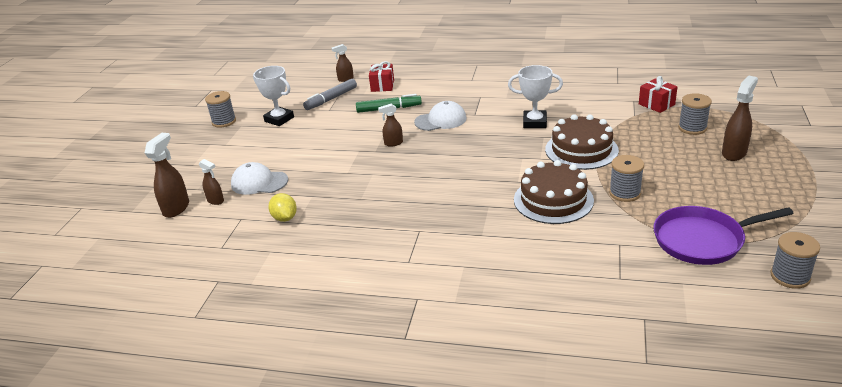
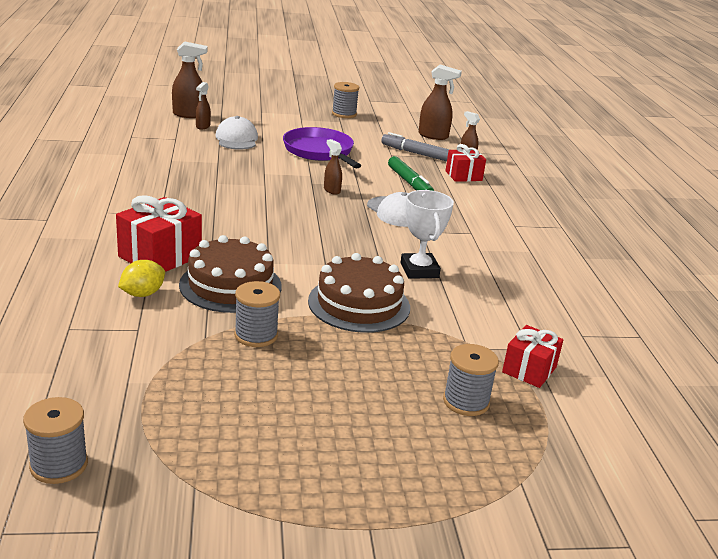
camera: 65 degrees right, 5 degrees down
(279, 119) = (359, 135): white trophy -> none
(285, 218) = (177, 154): yellow lemon -> yellow lemon (142, 294)
(502, 232) = (160, 256): none -> red gift
(702, 240) = (147, 393): purple pan -> purple pan (319, 151)
(734, 153) = (399, 440): brown spray bottle -> brown spray bottle (433, 136)

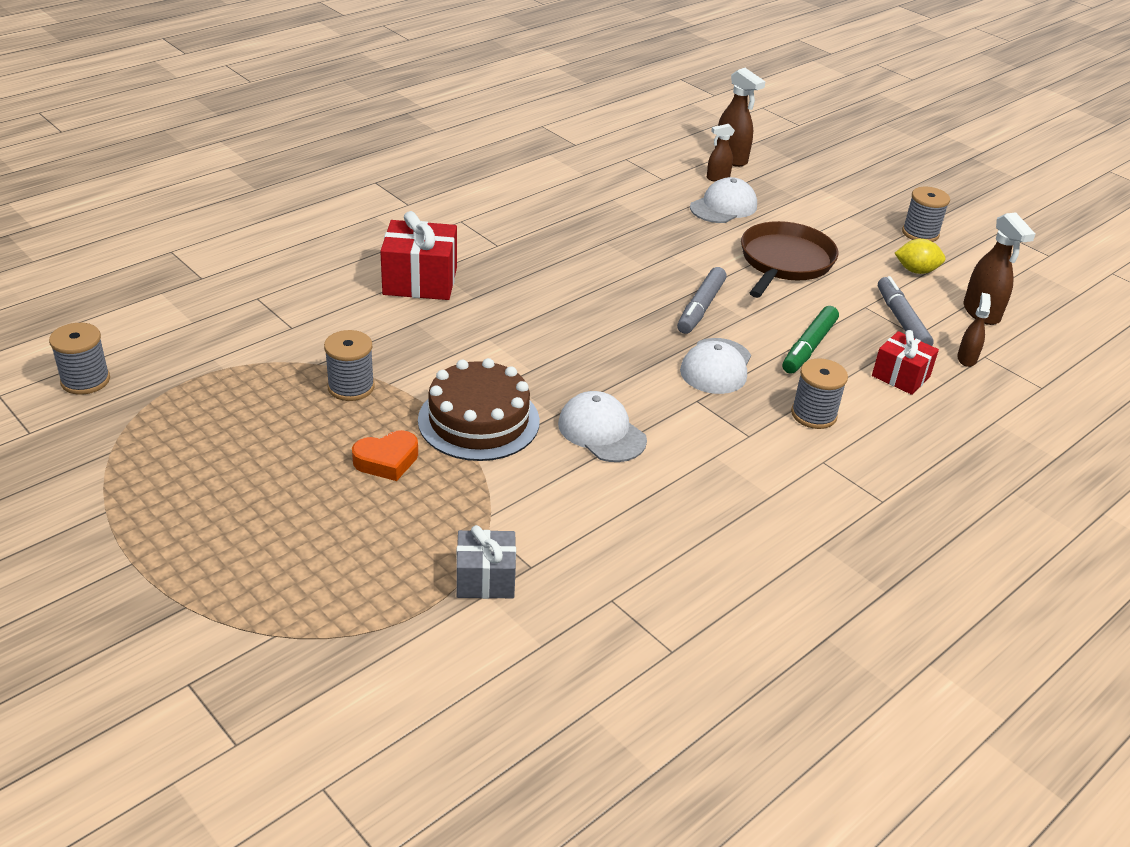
camera: 55 degrees right, 10 degrees up
(142, 294) = (347, 303): yellow lemon -> yellow lemon (916, 271)
(230, 285) = (418, 337): brown cake -> none
(319, 151) = (784, 262): purple pan -> brown pan
(331, 190) = (700, 308): brown spray bottle -> grey marker
(364, 356) = (387, 460): none -> orange heart
(419, 270) = (601, 431): white trophy -> white cap
(466, 401) = (376, 553): grey spool -> grey spool (813, 414)
(529, 370) = (485, 579): red gift -> grey gift

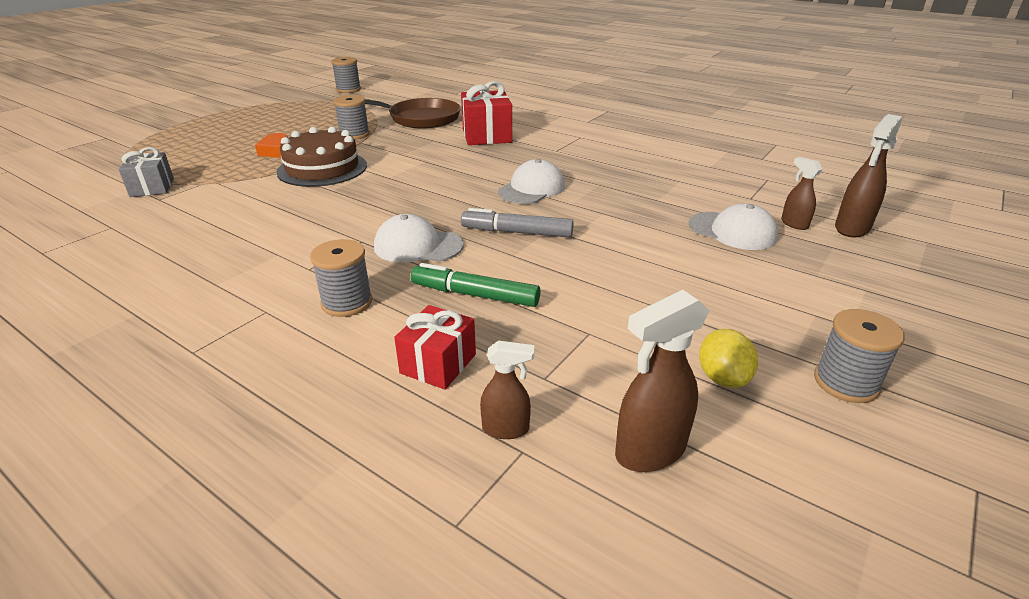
camera: 80 degrees right, 5 degrees down
(601, 431) = (311, 207): white cap -> white cap (532, 189)
(784, 262) = (647, 272): brown pan -> brown pan (421, 118)
(901, 320) = (573, 364): grey marker -> none

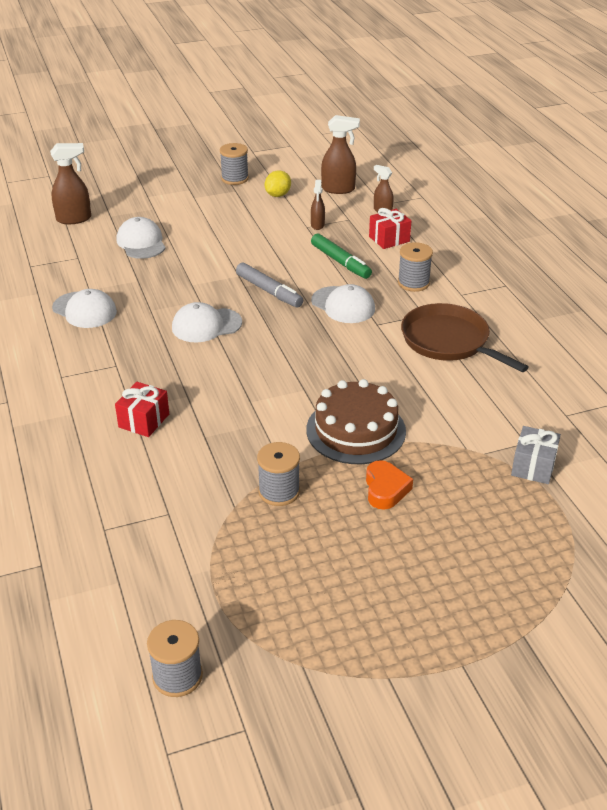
camera: 145 degrees left, 5 degrees up
(421, 118) = (169, 498): brown pan -> brown pan (448, 341)
(486, 135) = (144, 420): red gift -> red gift, size x0.64
(649, 168) = (84, 310): none -> white cap
(794, 224) = (97, 233): brown spray bottle -> brown spray bottle (317, 225)

